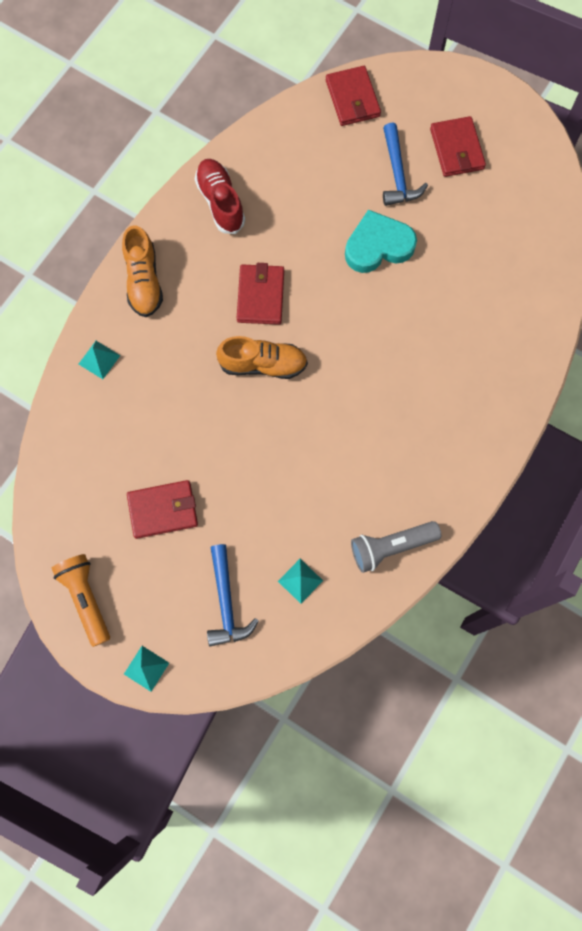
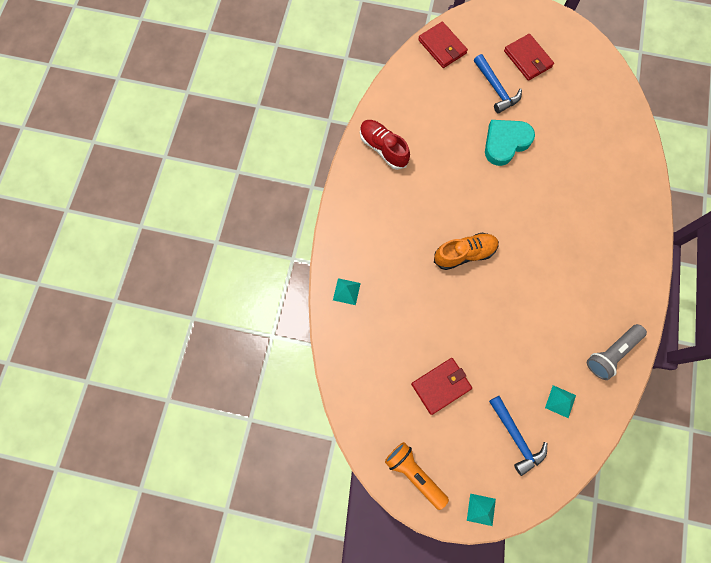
camera: 20 degrees left, 0 degrees up
(144, 281) = (354, 223): orange shoe -> none
(260, 296) = (441, 205): red wallet -> none

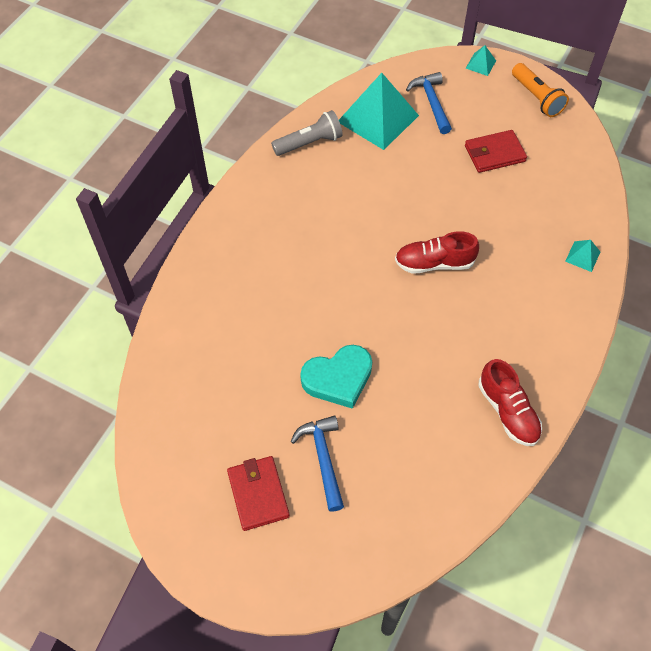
camera: 165 degrees left, 15 degrees down
(442, 47) = (382, 550): red wallet -> none
(464, 254) = (434, 263): orange shoe -> red shoe
(560, 401) = (378, 118): turquoise pyramid -> turquoise pyramid, size x2.35

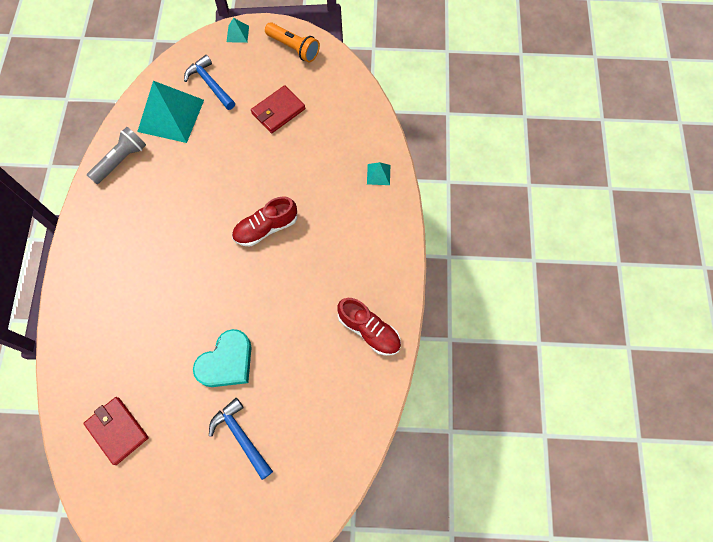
camera: 25 degrees left, 10 degrees up
(258, 494) = (200, 491): red wallet -> red wallet (117, 430)

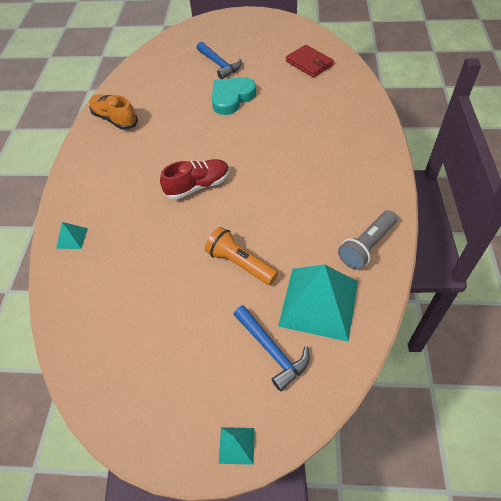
camera: 175 degrees left, 15 degrees down
(278, 111) = (178, 311): red wallet -> none
(294, 48) = (148, 415): orange flashlight -> orange flashlight (240, 263)
(369, 330) = (115, 119): red shoe -> orange shoe

